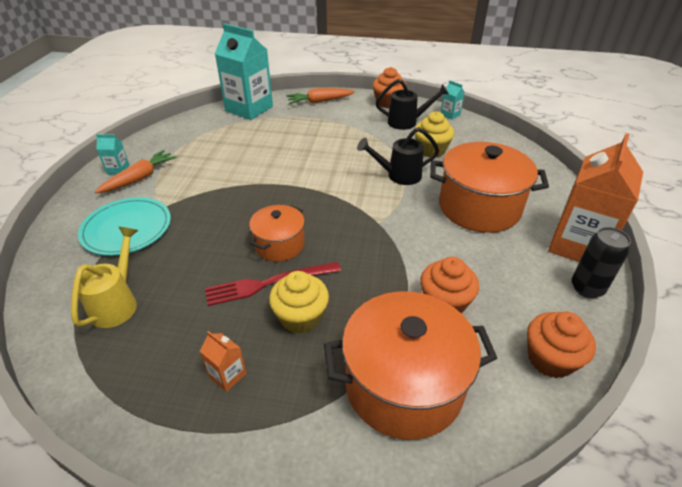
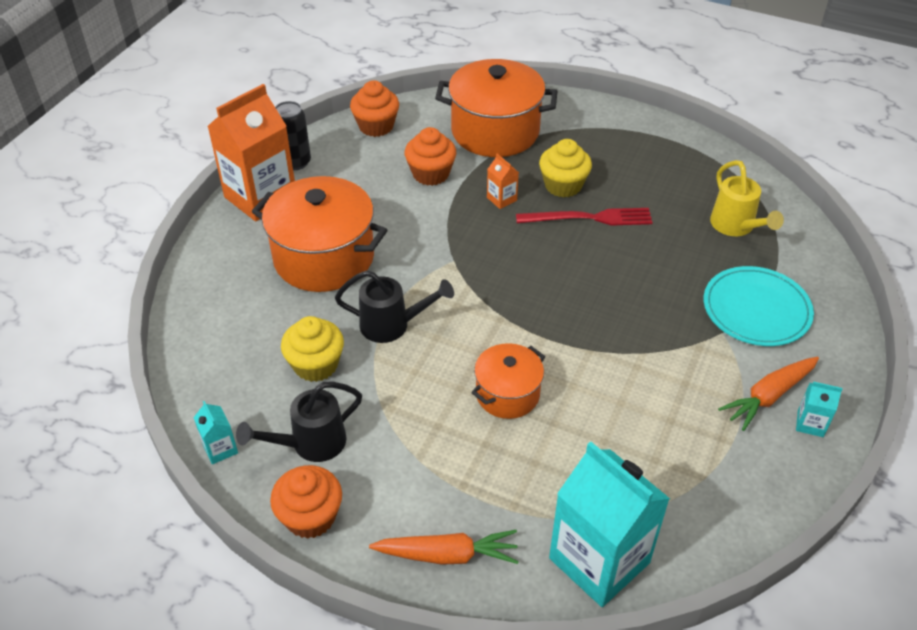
camera: 165 degrees left, 5 degrees up
(117, 303) = (735, 226): yellow watering can -> yellow watering can turned 45 degrees counterclockwise
(227, 375) = (627, 158): orange carton -> orange carton (501, 199)
(279, 245) = (573, 255): orange pot -> orange pot (507, 394)
(407, 122) = (311, 444): black watering can -> black watering can turned 45 degrees counterclockwise

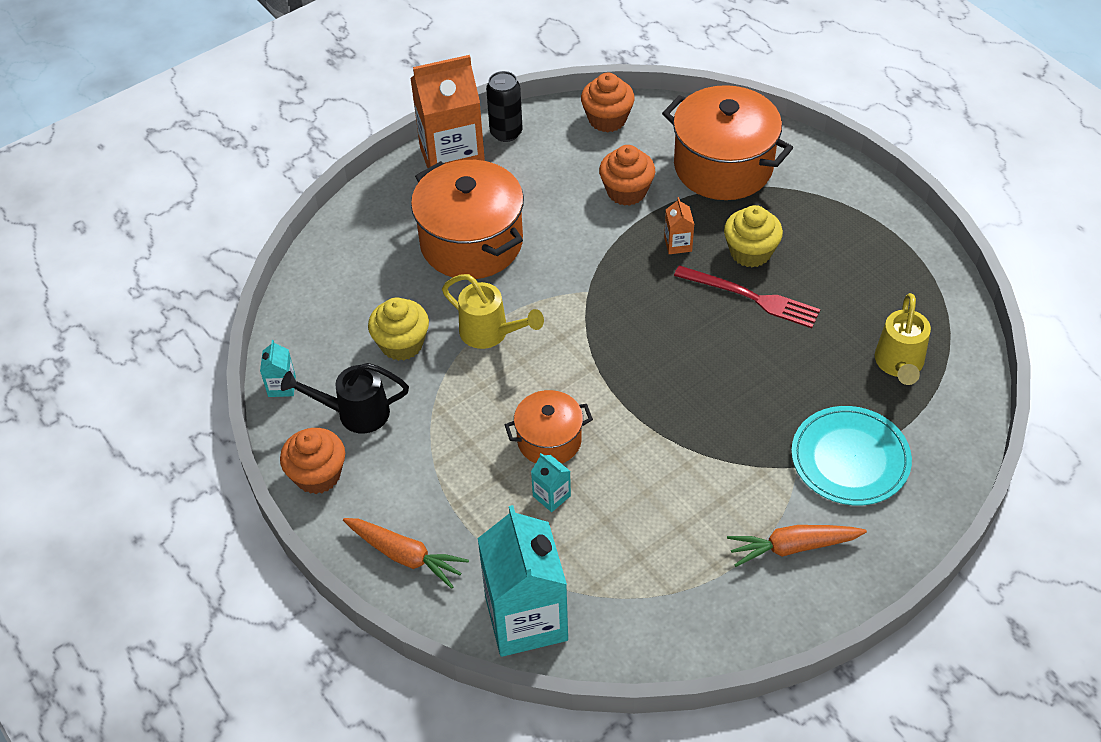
camera: 30 degrees right, 5 degrees up
(392, 325) = (490, 333): black watering can -> yellow watering can
(810, 423) = (813, 590): turquoise carton -> turquoise carton (551, 496)

